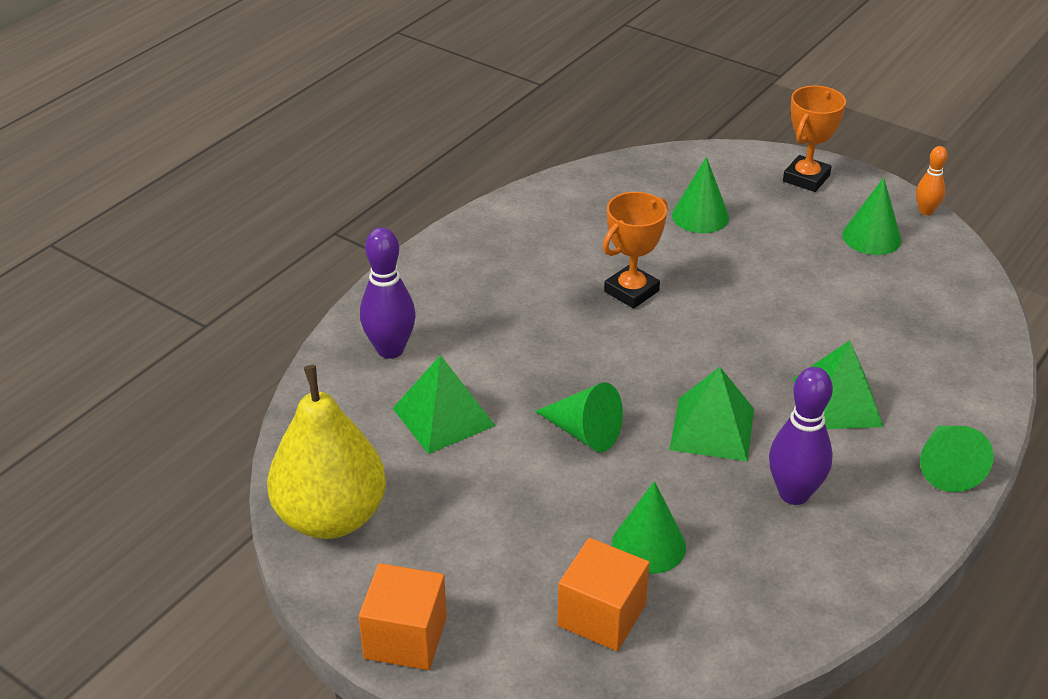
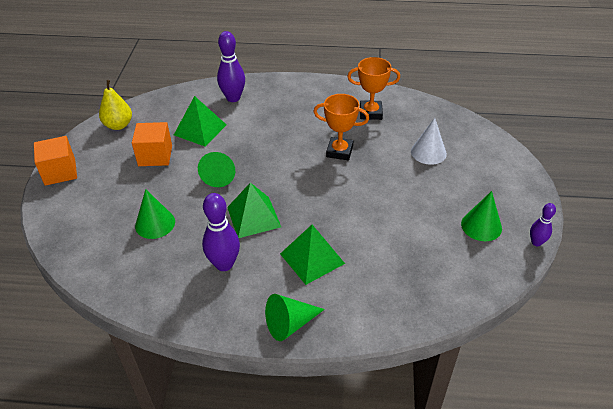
camera: 60 degrees right, 5 degrees up
(331, 517) = (118, 125): yellow pear -> yellow pear, size x0.59
(601, 615) = (100, 224): orange cube -> orange cube (155, 156)
(700, 216) = (428, 152): green cone -> white cone
(806, 178) = (510, 180): orange trophy -> orange trophy (370, 113)
(926, 211) = (536, 242): orange bowling pin -> purple bowling pin

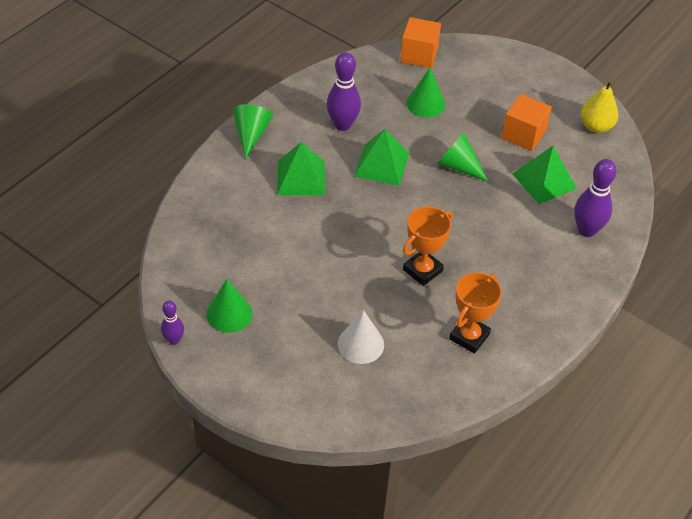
camera: 120 degrees right, 5 degrees up
(60, 172) = (545, 70): orange cube -> orange cube (419, 55)

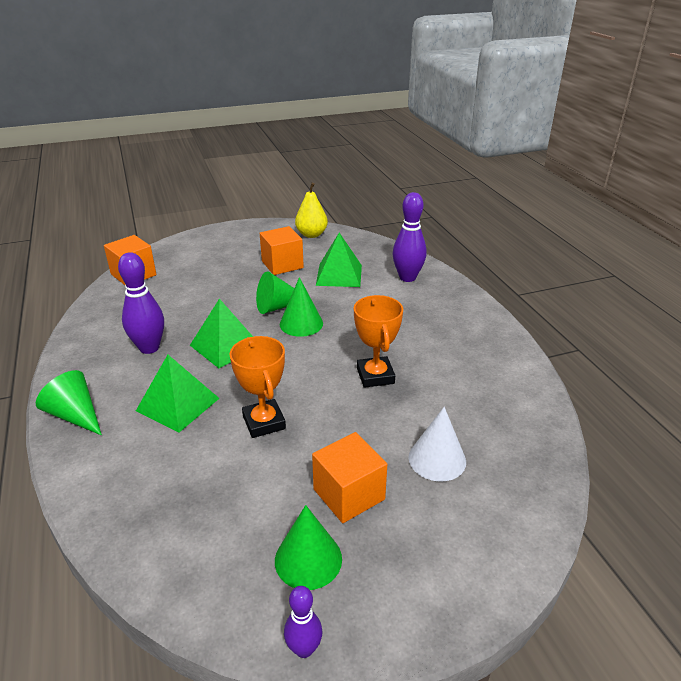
camera: 55 degrees left, 15 degrees down
(292, 309) = (349, 494): none -> orange cube
(425, 103) = (189, 293): green cone -> green cone (301, 323)
(469, 336) = (476, 382): orange trophy -> orange trophy (264, 422)

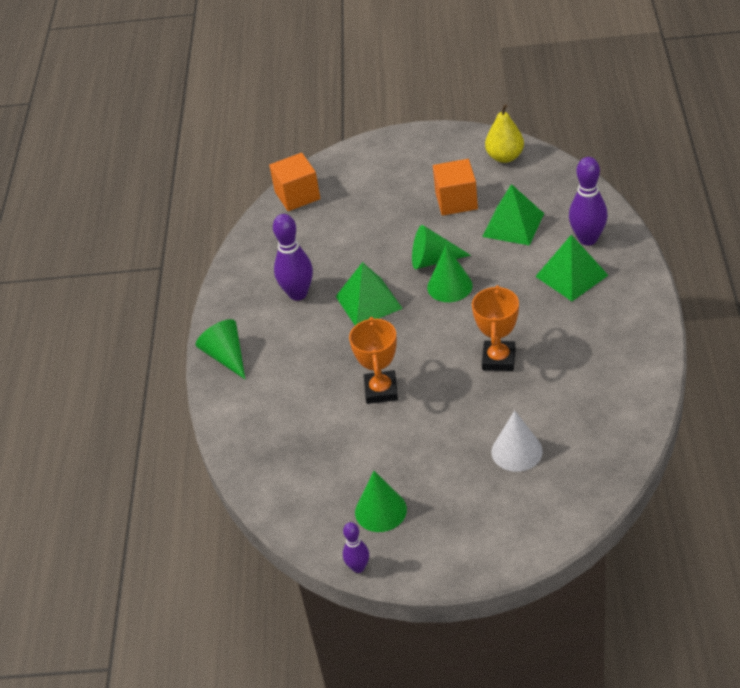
camera: 25 degrees right, 10 degrees up
(178, 404) = (312, 360): green pyramid -> green pyramid (571, 275)
(349, 494) = (430, 467): orange cube -> none

